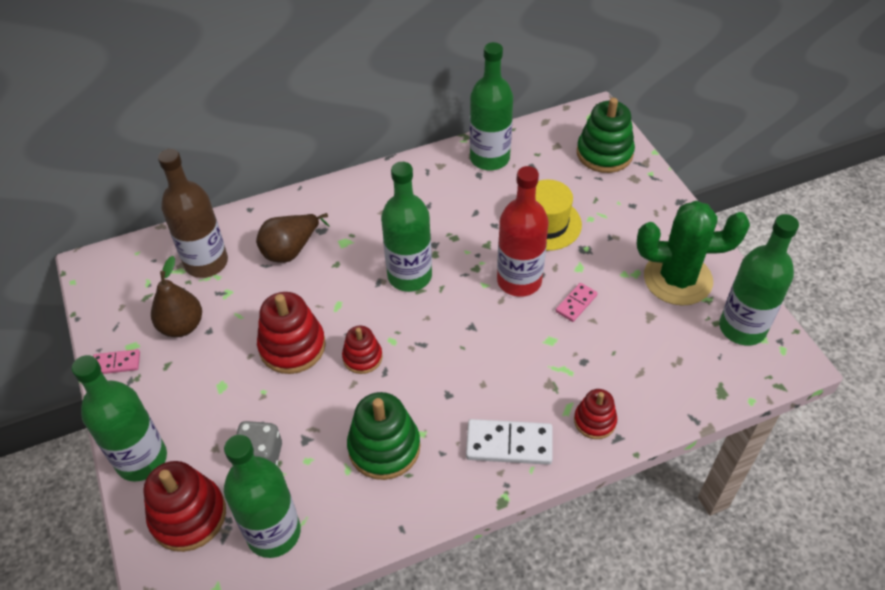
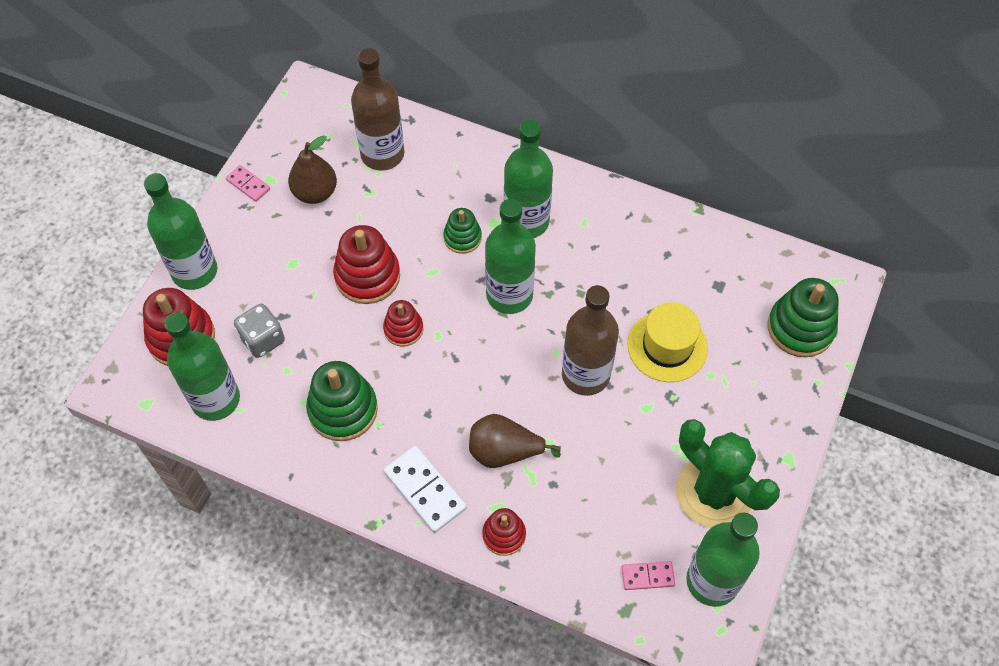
camera: 45 degrees right, 10 degrees up
(291, 250) = (450, 196): brown pear -> brown pear (505, 452)
(332, 268) = (462, 237): none -> green stacking toy
(489, 158) = (694, 247): green bottle -> green bottle (526, 221)
(519, 281) = (585, 375): red bottle -> brown bottle
(576, 303) = (606, 434): pink domino -> pink domino (647, 576)

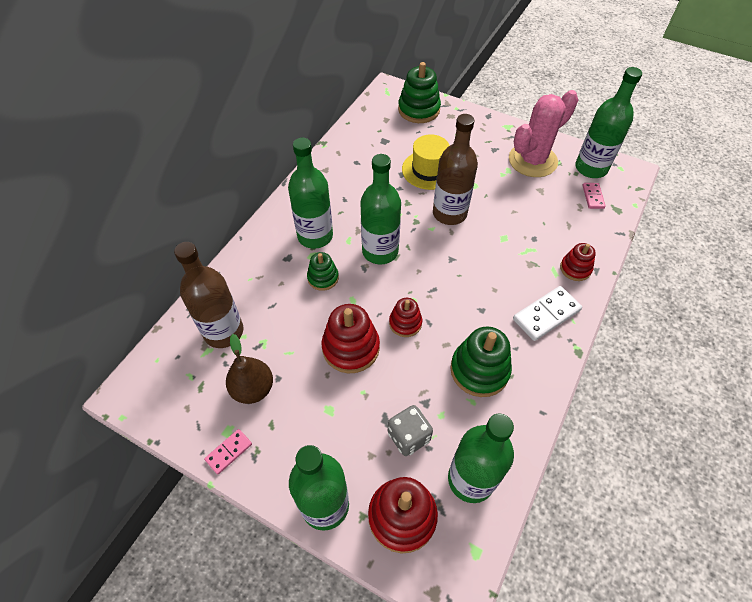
camera: 85 degrees left, 5 degrees down
(505, 452) = (511, 263): brown pear -> none
(714, 492) = (532, 160): green cactus -> pink cactus

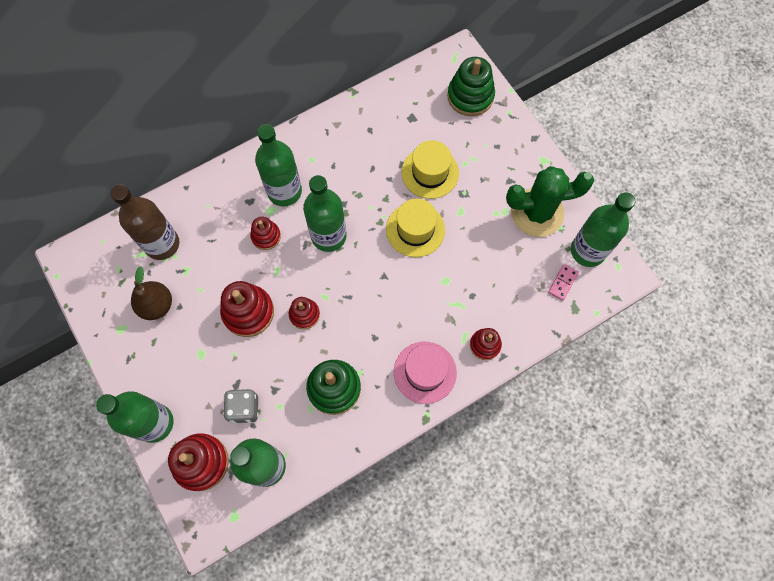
camera: 30 degrees right, 15 degrees up
(229, 452) = (113, 345): pink domino -> none
(323, 278) = (266, 236): green stacking toy -> red stacking toy
(449, 213) = (415, 229): brown bottle -> yellow hat
(532, 160) = (537, 213): pink cactus -> green cactus
(546, 314) = (425, 372): white domino -> pink hat

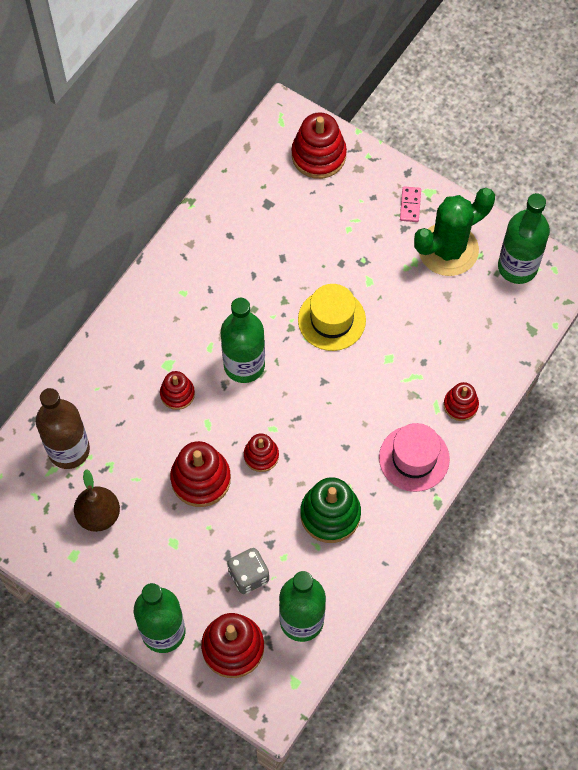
camera: 25 degrees left, 5 degrees down
(284, 191) = (172, 339): green bottle -> none
(430, 172) = (317, 254): yellow hat -> none
(470, 96) = (318, 155): green stacking toy -> red stacking toy
(562, 282) = (507, 310): pink domino -> pink domino (410, 205)

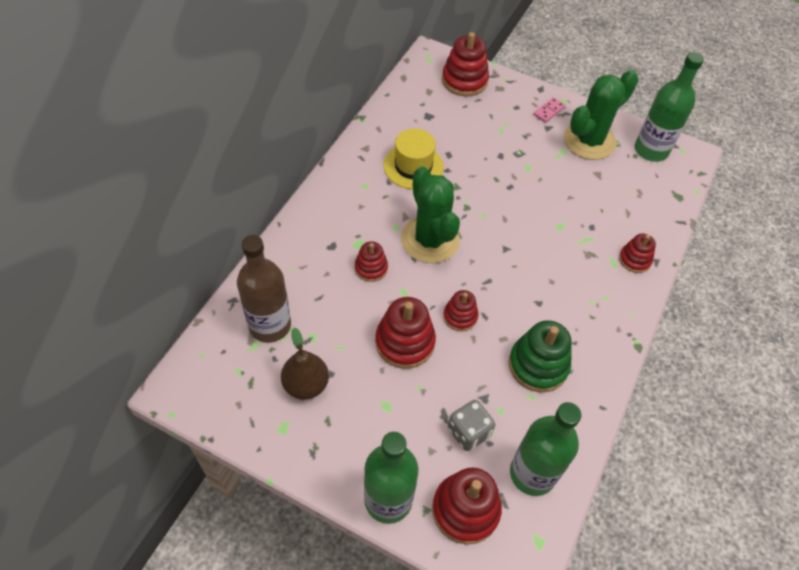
camera: 10 degrees left, 10 degrees down
(244, 365) = (430, 240): green bottle -> green cactus
(331, 320) = (502, 199): yellow hat -> yellow hat (413, 166)
(410, 205) = (548, 111): pink domino -> pink domino turned 45 degrees clockwise
(414, 458) = (605, 308): pink hat -> none

